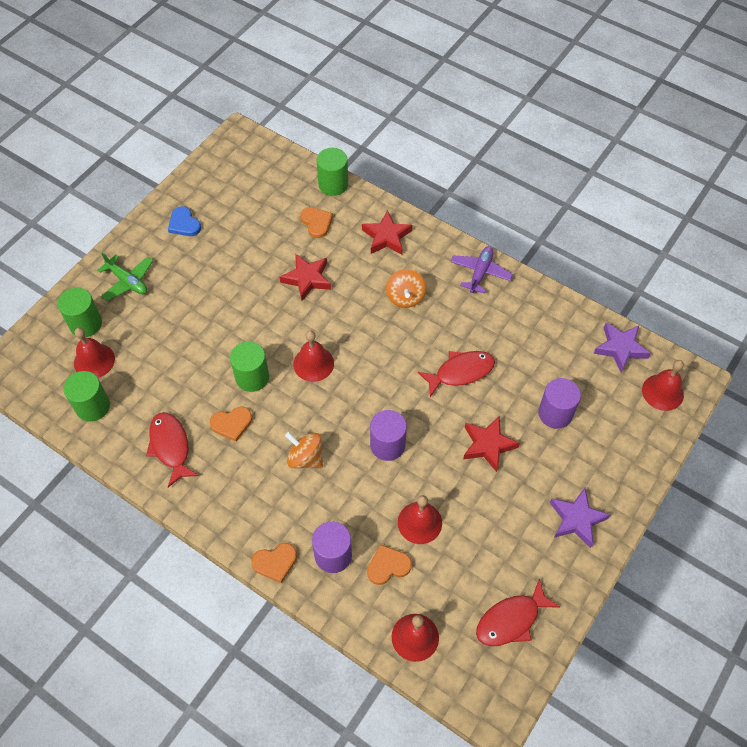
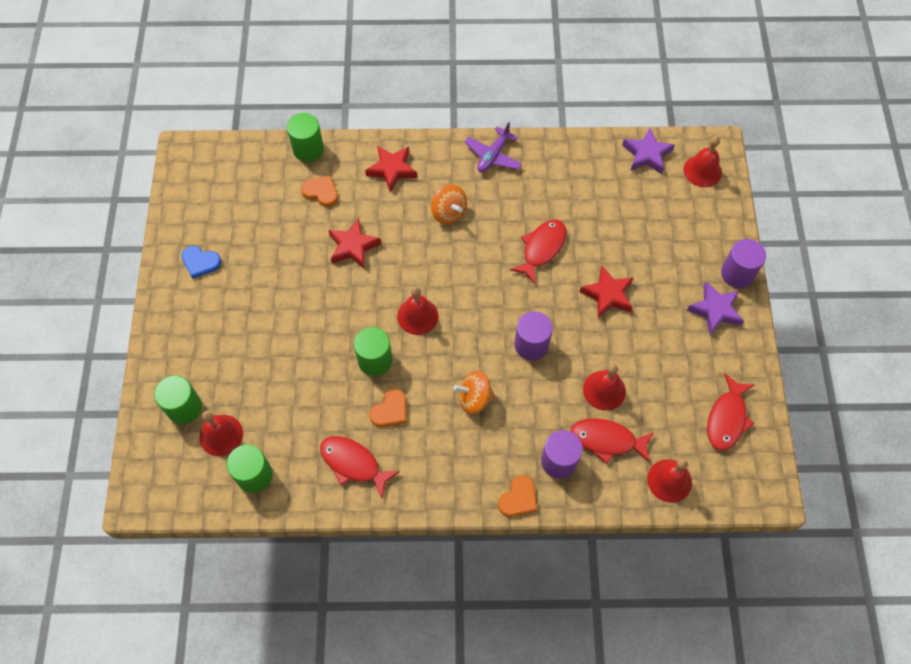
camera: 35 degrees left, 5 degrees up
(128, 281) = (191, 346): green plane -> none
(388, 566) = (607, 440): orange heart -> red fish
(480, 273) = (493, 156): purple plane -> purple plane turned 135 degrees counterclockwise
(555, 413) = (638, 237): purple cylinder -> purple cylinder (737, 273)

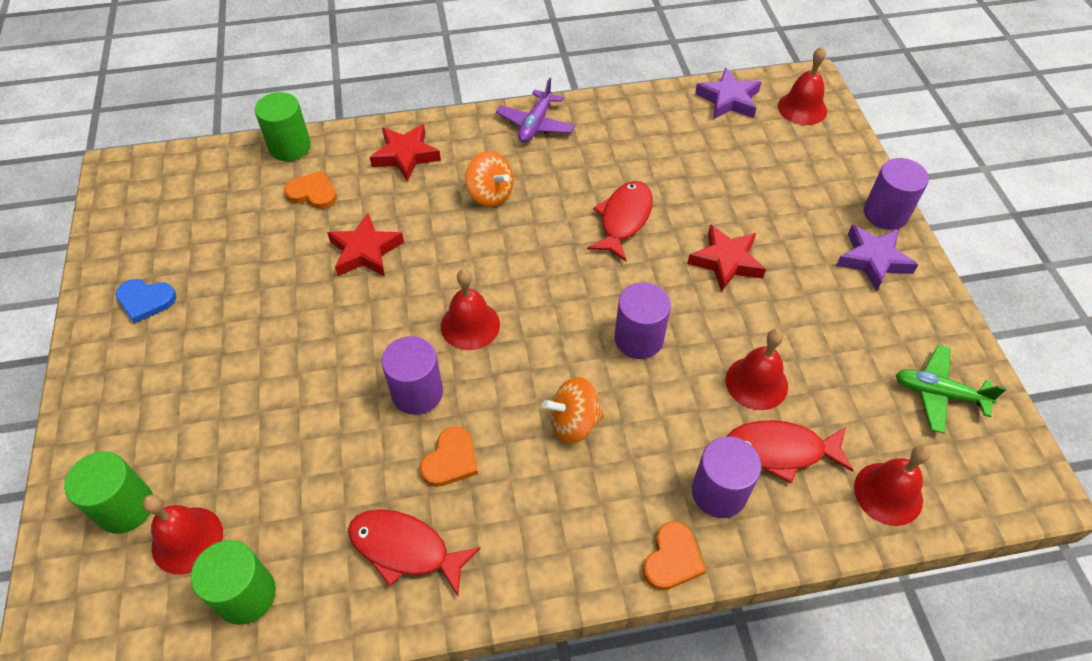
camera: 10 degrees left, 10 degrees down
(375, 360) = (417, 392): green cylinder -> purple cylinder
(727, 418) = (938, 393): red fish -> green plane

